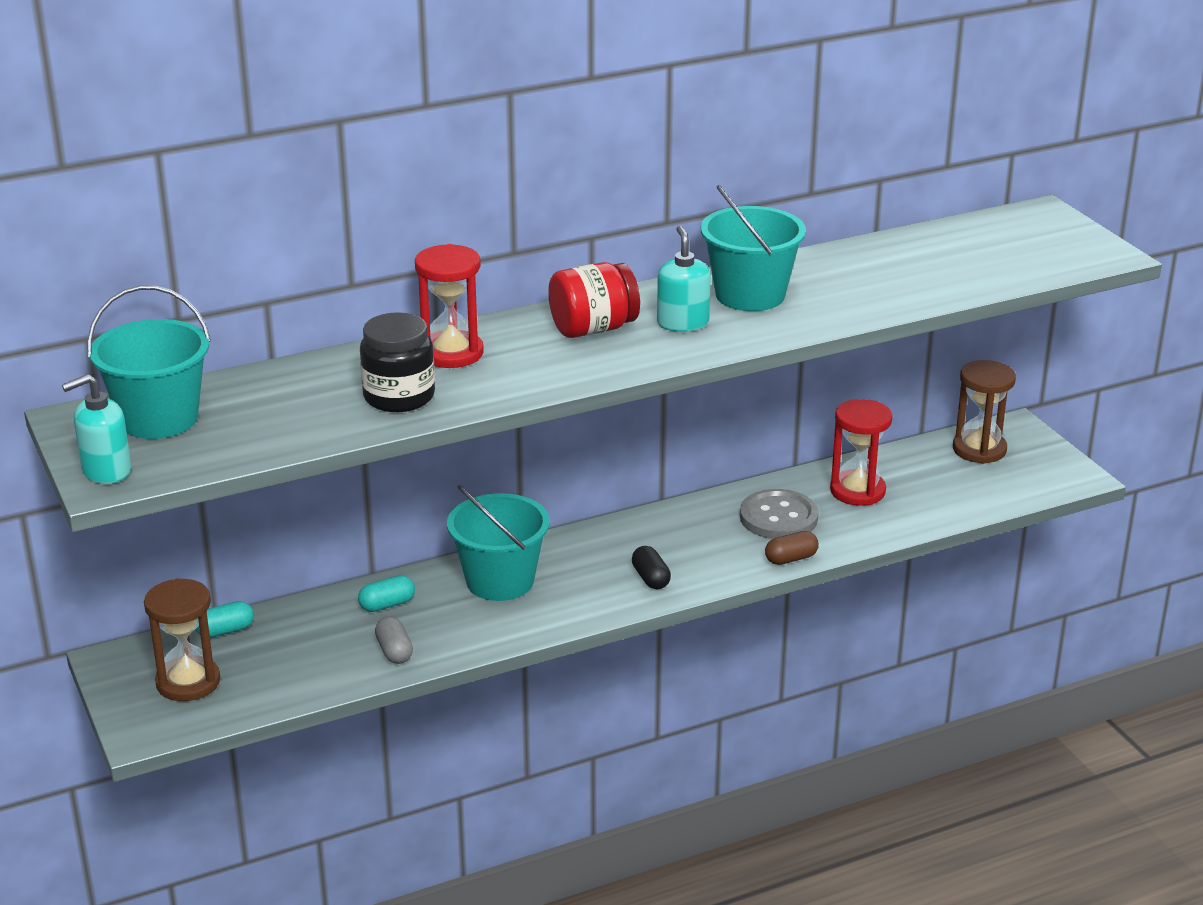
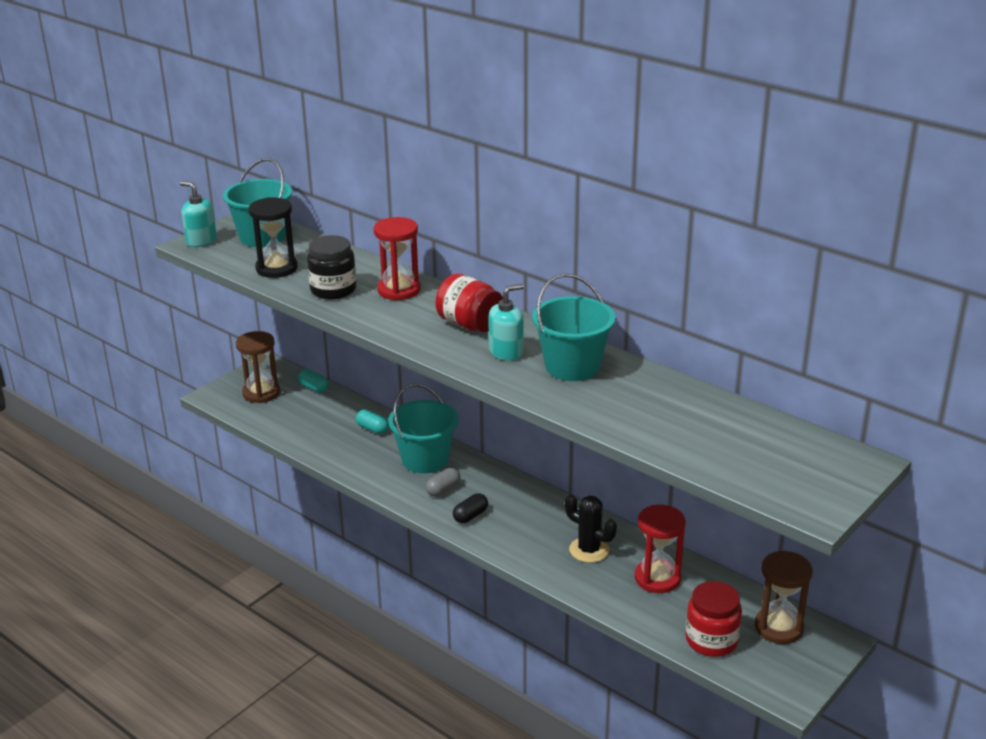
camera: 65 degrees right, 0 degrees up
(281, 426) = (276, 268): none -> black hourglass
(394, 651) = (328, 446): grey capsule -> grey capsule (443, 489)
(778, 517) = (589, 550): grey button -> black cactus
(791, 559) = (540, 570): brown capsule -> none
(976, 492) = (711, 640): none -> red jar

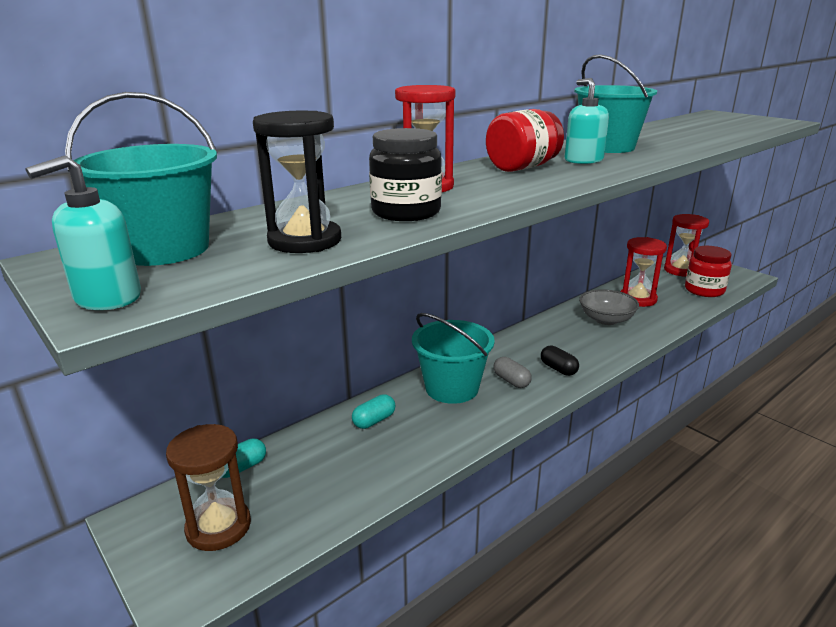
camera: 80 degrees left, 5 degrees down
(589, 550) = (606, 319): black cactus -> grey bowl
(778, 627) = (681, 270): brown hourglass -> red hourglass

